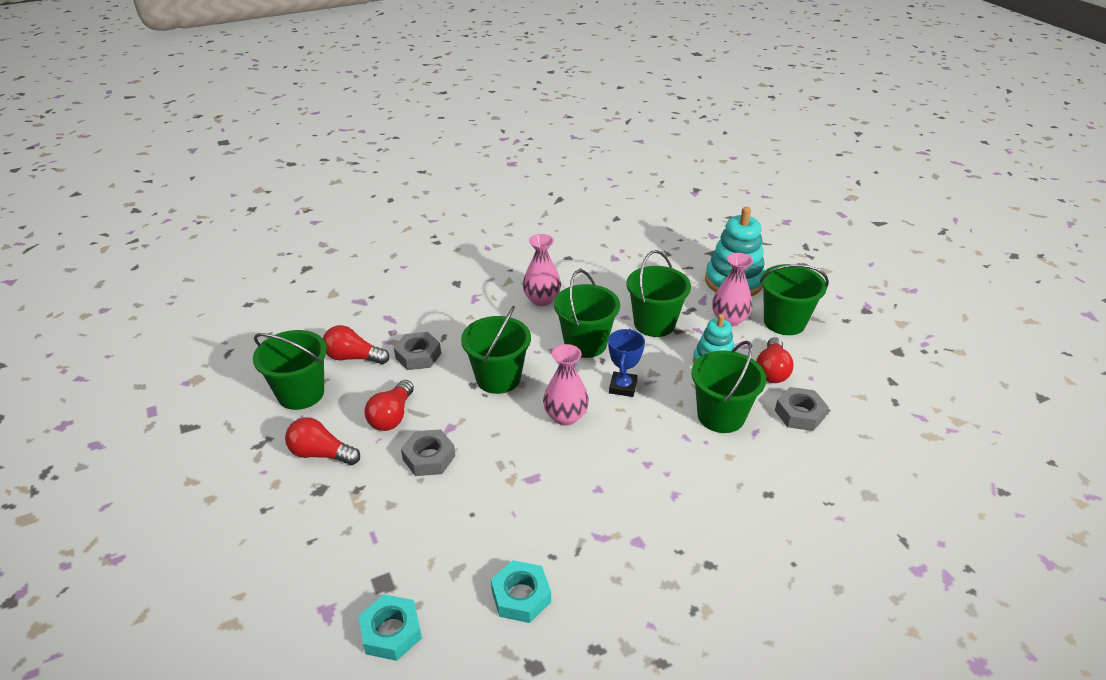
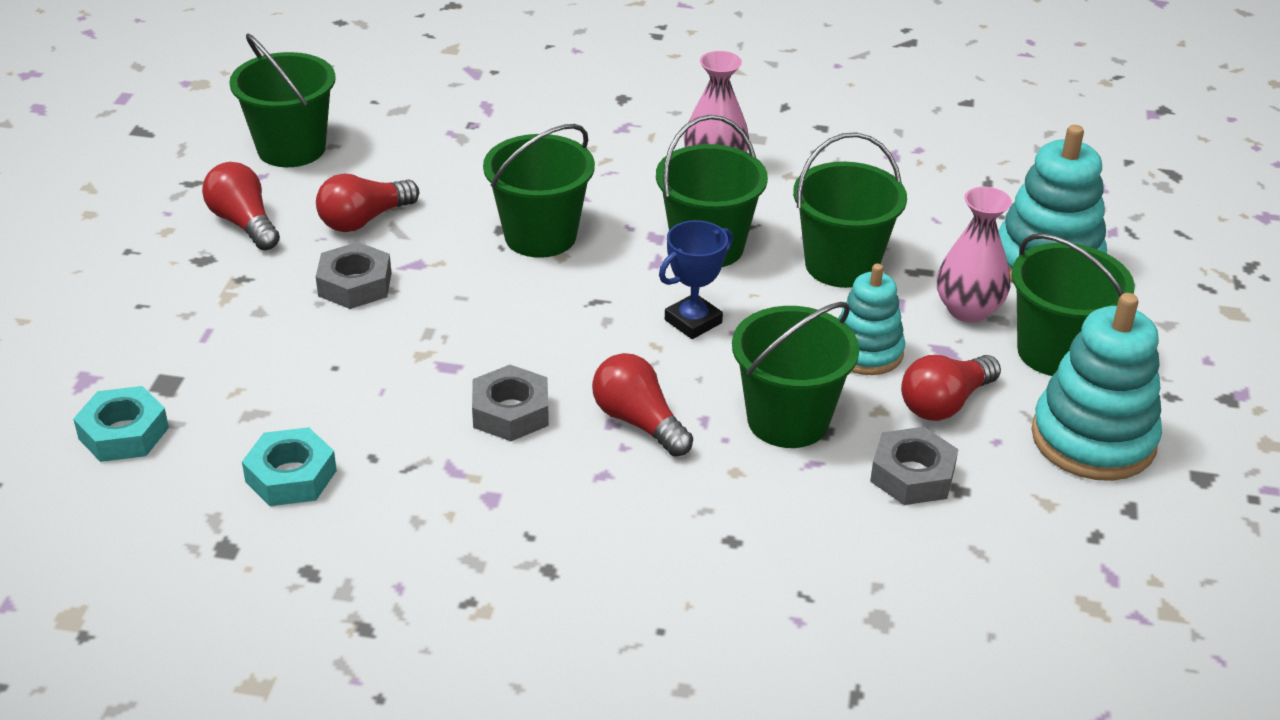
camera: 35 degrees right, 0 degrees up
(353, 357) = (393, 134): red light bulb -> red light bulb (638, 422)
(418, 355) = (471, 166): grey nut -> grey nut (510, 412)
(565, 416) = (573, 319): pink vase -> none
(843, 356) = (1093, 439): none -> turquoise stacking toy

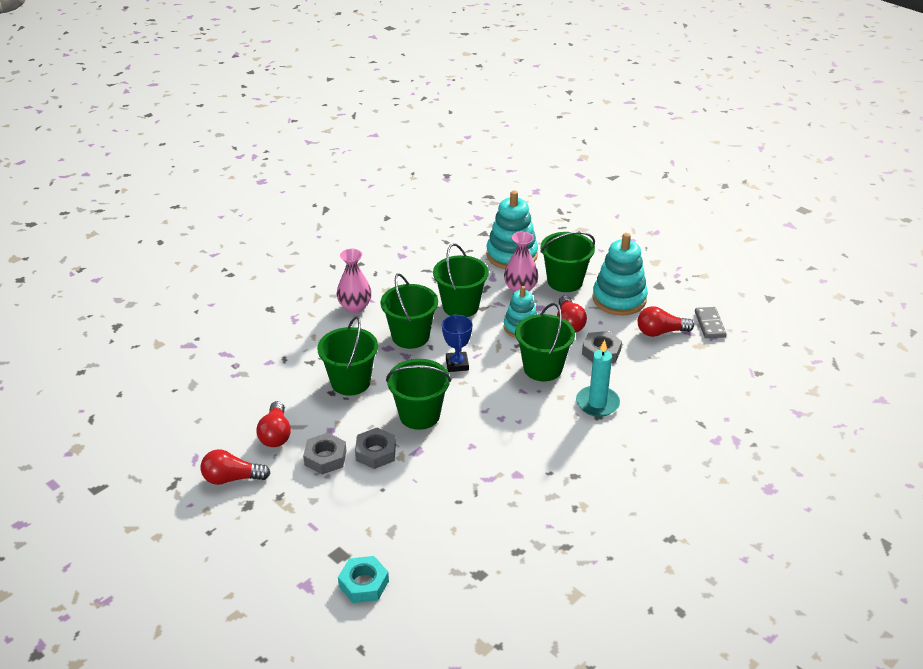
camera: 55 degrees left, 0 degrees up
(291, 148) = (183, 436): green bucket -> green bucket (419, 415)
(291, 476) = (448, 534): turquoise nut -> none
(510, 412) = (467, 445): grey nut -> grey nut (375, 452)
(638, 422) = (507, 410): red light bulb -> red light bulb (660, 332)
(766, 525) = (597, 403): none -> turquoise candle
(1175, 596) = (710, 324): none -> grey domino

